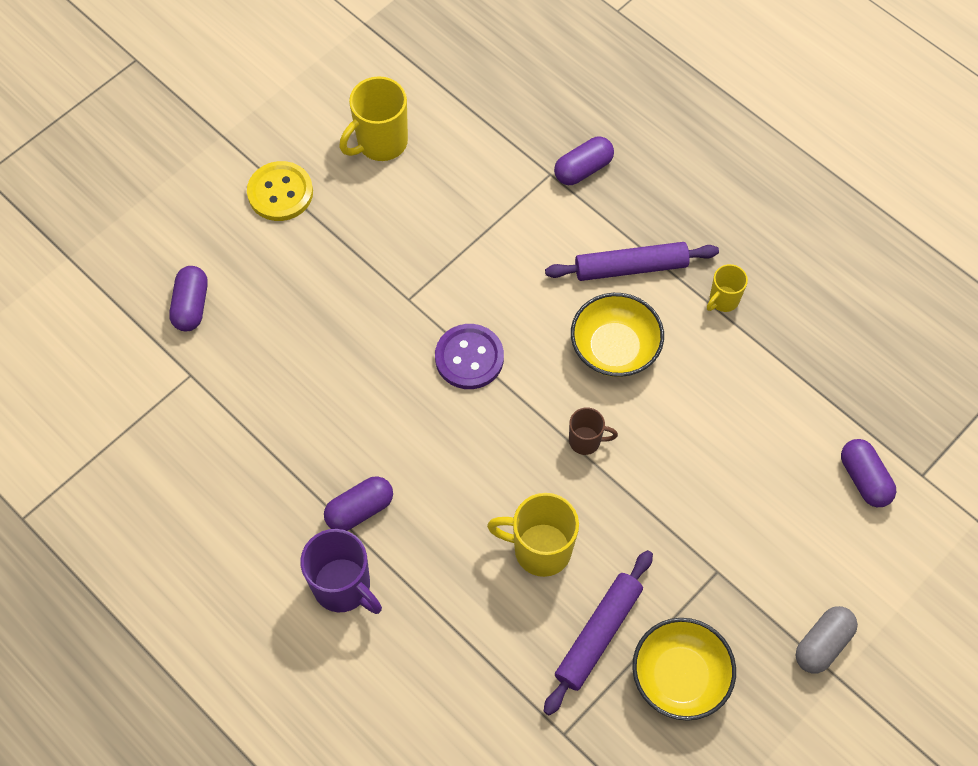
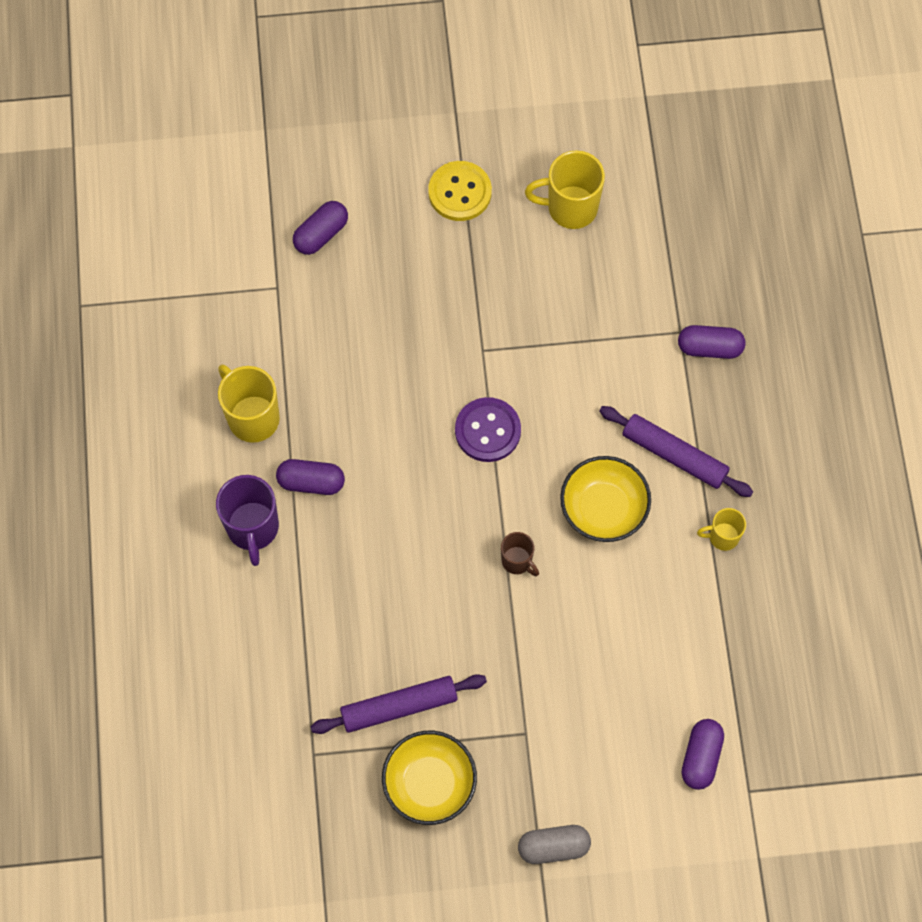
camera: 40 degrees right, 5 degrees up
(540, 549) = (412, 613): yellow mug -> yellow mug (252, 417)

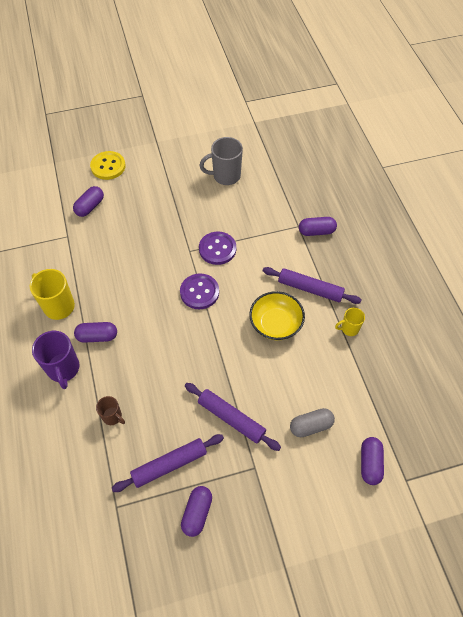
camera: 10 degrees left, 10 degrees down
(429, 783) = (197, 513): yellow bowl -> purple capsule
(460, 192) = (164, 177): yellow button -> yellow button (108, 166)
(503, 652) = (231, 418): none -> purple rolling pin
(517, 561) = (230, 362): brown mug -> brown mug (112, 416)
(531, 354) = (217, 249): none -> purple button
(553, 847) = (288, 542): grey capsule -> grey capsule (311, 426)
(570, 208) = (225, 176): yellow mug -> grey mug

